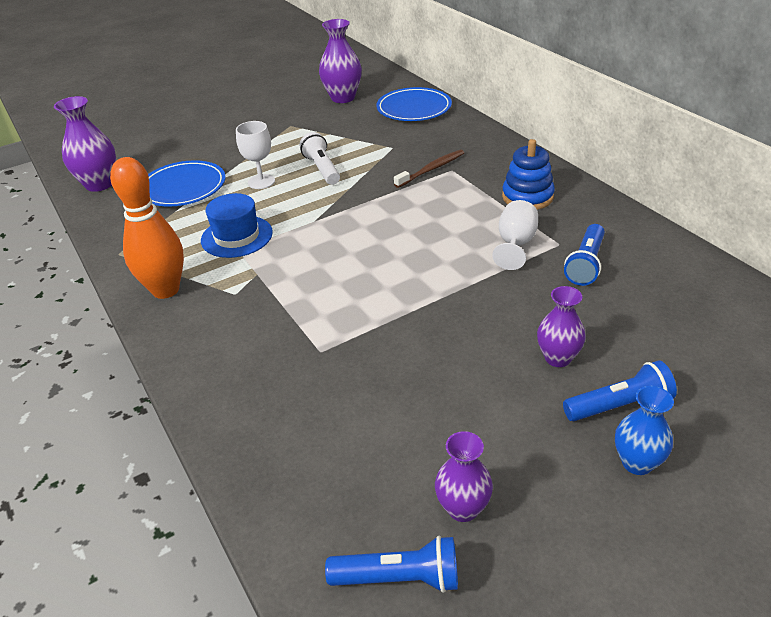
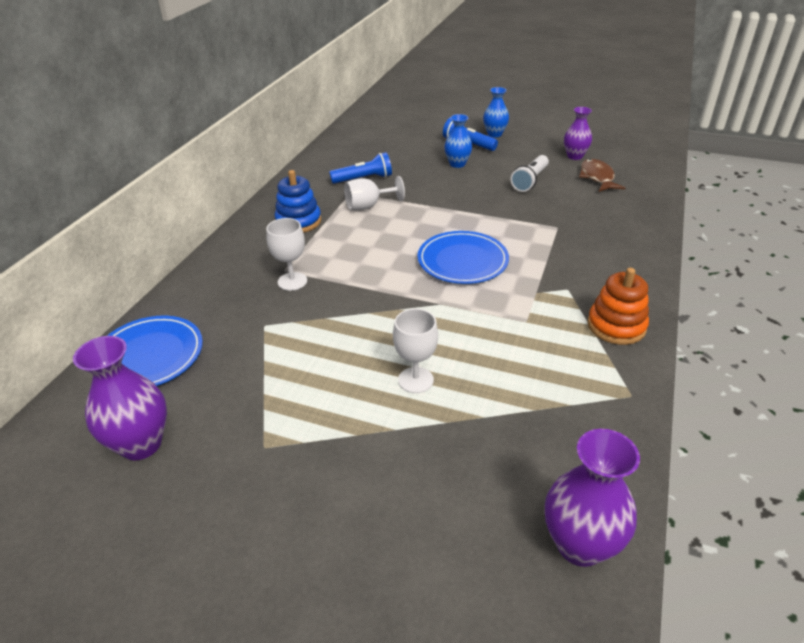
camera: 130 degrees left, 0 degrees up
(165, 290) = (616, 326): orange bowling pin -> orange stacking toy
(183, 188) = (492, 440): blue plate -> blue plate (462, 261)
(237, 236) = (512, 334): blue hat -> none
(322, 169) = (350, 350): white flashlight -> white flashlight (530, 181)
(374, 479) = (597, 177): none -> brown fish
(399, 578) = (623, 156): blue flashlight -> none
(431, 169) = (292, 281): brown toothbrush -> white goblet
(557, 358) = (457, 164): purple vase -> blue vase

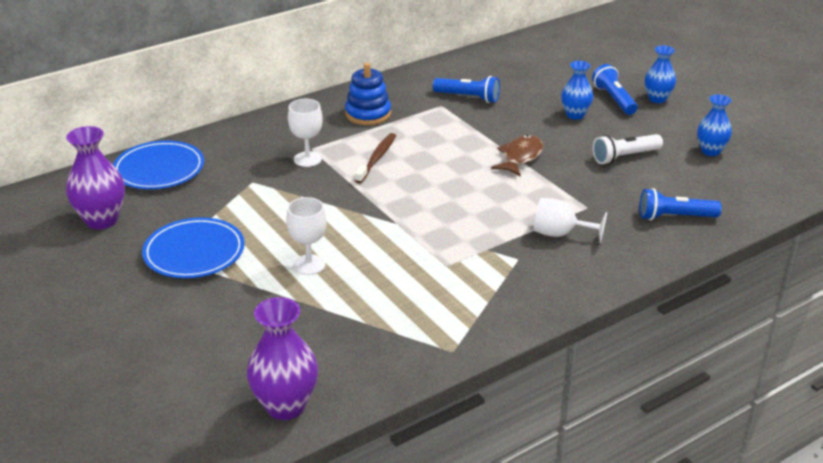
camera: 35 degrees right, 5 degrees down
(353, 255) = (376, 158): none -> brown toothbrush
(368, 206) = (441, 123): white goblet -> white goblet (560, 234)
(462, 261) = (459, 199): blue plate -> blue plate (194, 252)
(575, 156) = (710, 151): purple vase -> blue vase
(597, 177) = (701, 180): brown fish -> brown fish (520, 157)
(616, 326) = (516, 303): orange stacking toy -> none
(619, 209) = (675, 217): none -> blue flashlight

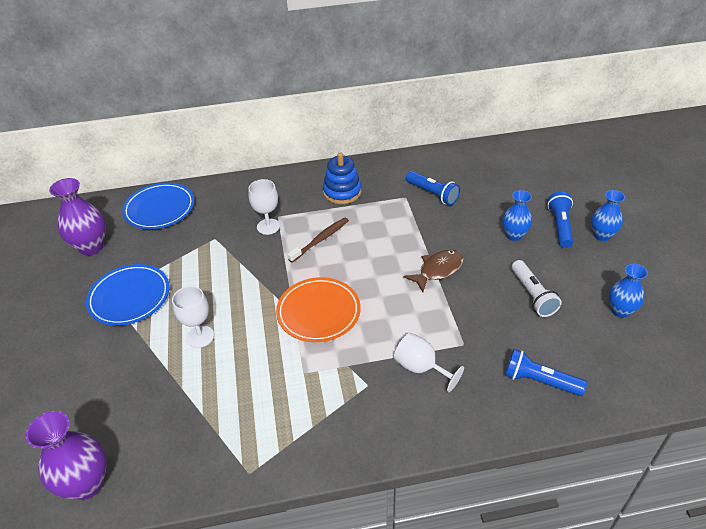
camera: 25 degrees right, 10 degrees up
(423, 216) = (318, 312): none -> orange plate
(625, 157) = (532, 295): white flashlight -> white flashlight turned 105 degrees counterclockwise

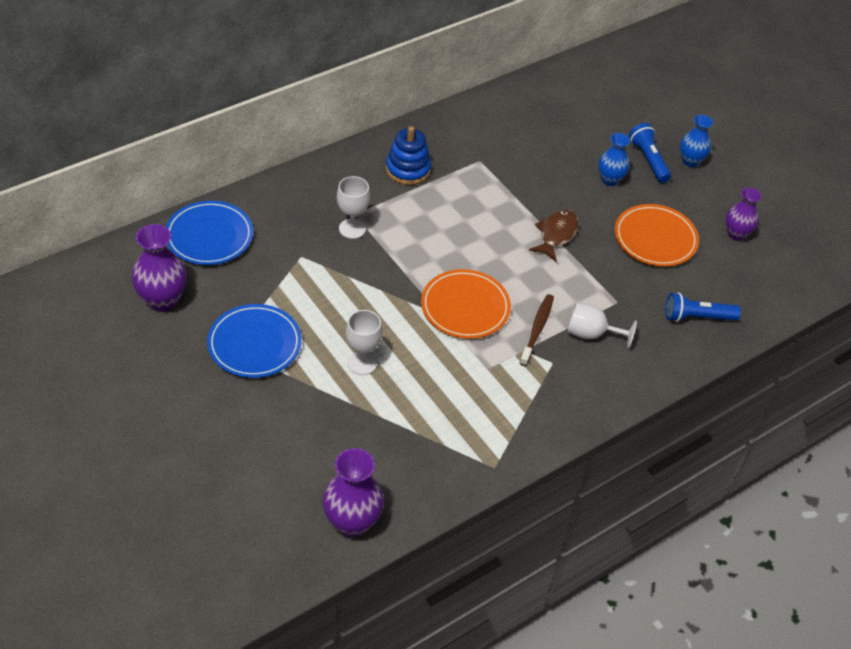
camera: 30 degrees left, 5 degrees up
(320, 240) = (419, 230): brown toothbrush -> brown toothbrush (537, 329)
(432, 194) = (506, 151): blue flashlight -> none
(532, 295) = (655, 238): white flashlight -> orange plate
(620, 310) = (736, 234): blue vase -> purple vase

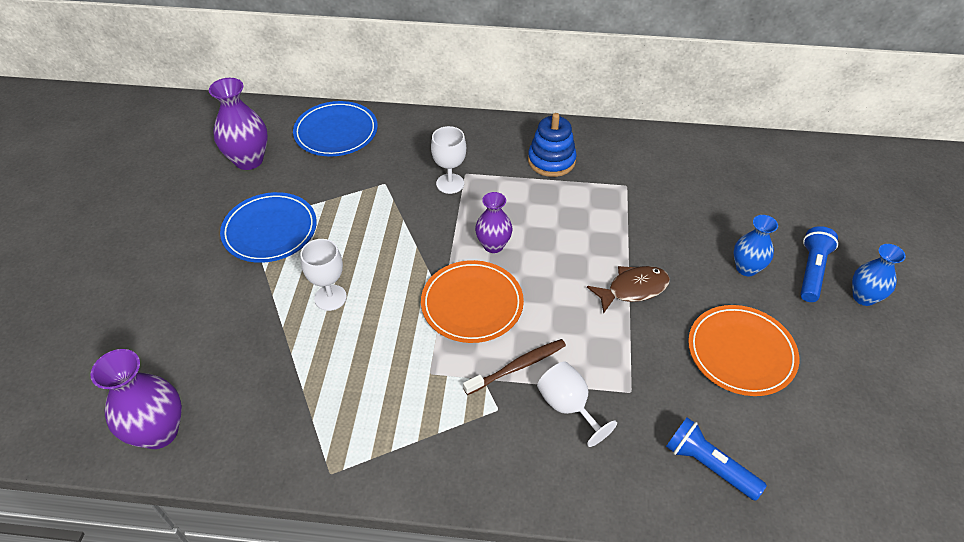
camera: 45 degrees right, 0 degrees up
(736, 234) = (850, 404): purple vase -> purple vase (493, 245)

